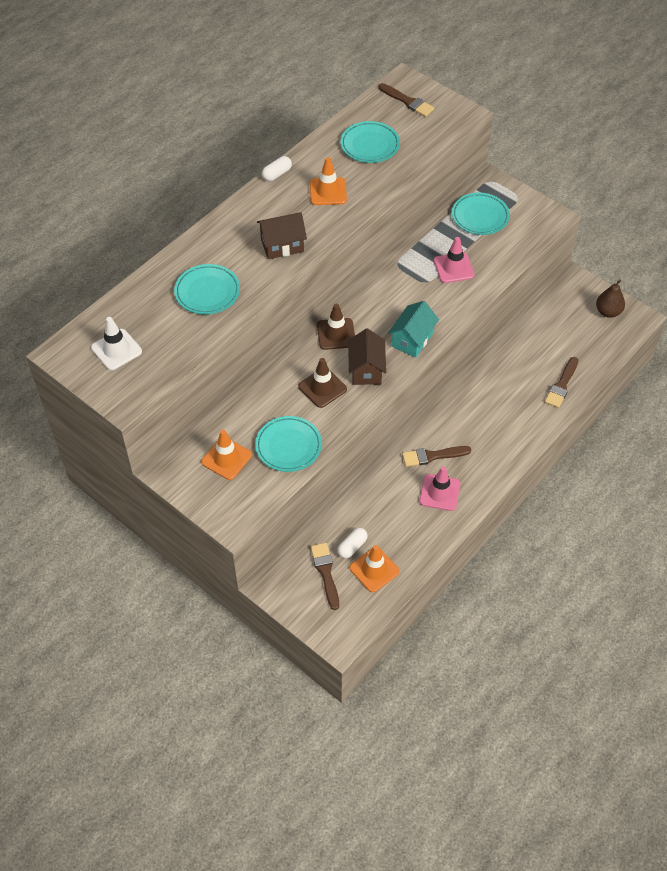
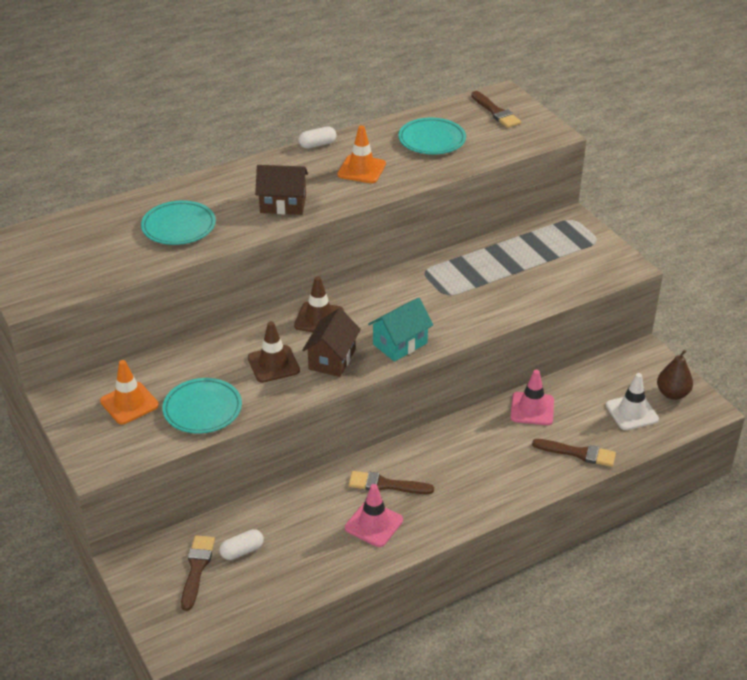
camera: 20 degrees right, 15 degrees down
(116, 350) = (53, 254): white traffic cone -> white traffic cone (632, 412)
(374, 569) = (253, 582): orange traffic cone -> none
(453, 268) = (486, 288): pink traffic cone -> pink traffic cone (532, 409)
(480, 216) = (543, 248): turquoise plate -> none
(561, 385) = (578, 453): brown brush -> brown brush turned 120 degrees counterclockwise

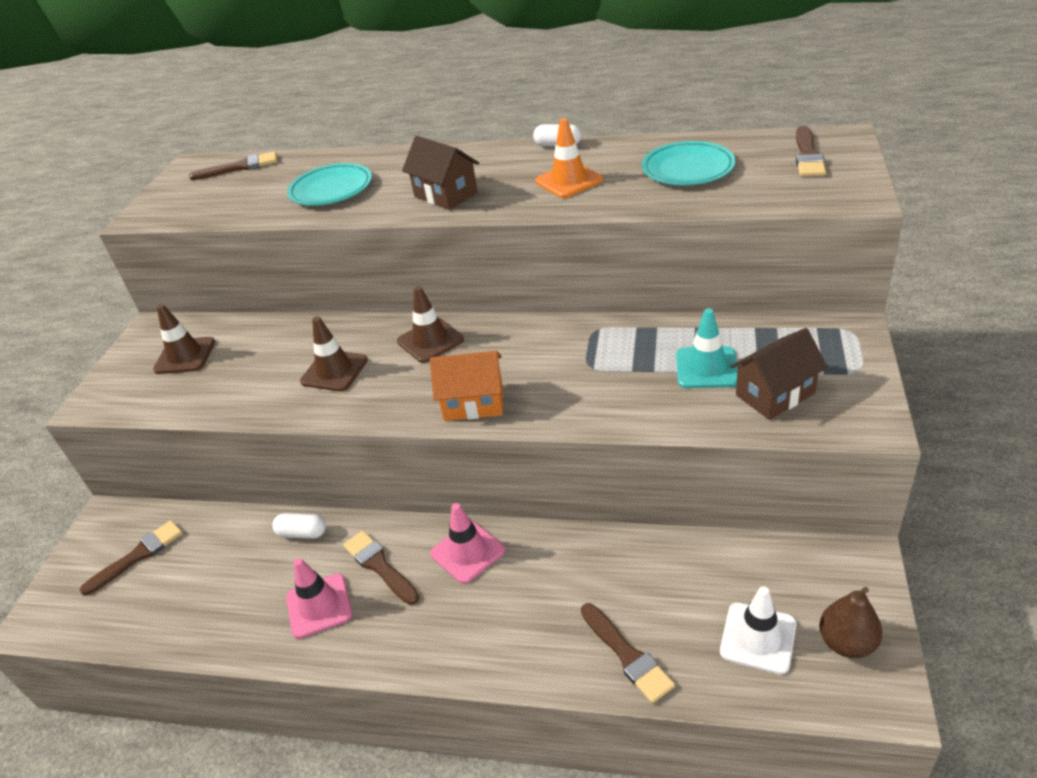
camera: 45 degrees right, 0 degrees up
(57, 233) = (240, 167): none -> brown brush
(129, 403) = (185, 356): orange traffic cone -> brown traffic cone
(202, 409) = (225, 389): turquoise plate -> none
(242, 551) = (188, 560): white capsule -> white capsule (302, 533)
(332, 359) = (390, 390): brown house -> brown house (775, 394)
(400, 344) = (473, 403): turquoise house -> orange house
(516, 269) = (706, 368): none -> turquoise traffic cone
(532, 409) = (629, 561): pink traffic cone -> pink traffic cone (467, 552)

